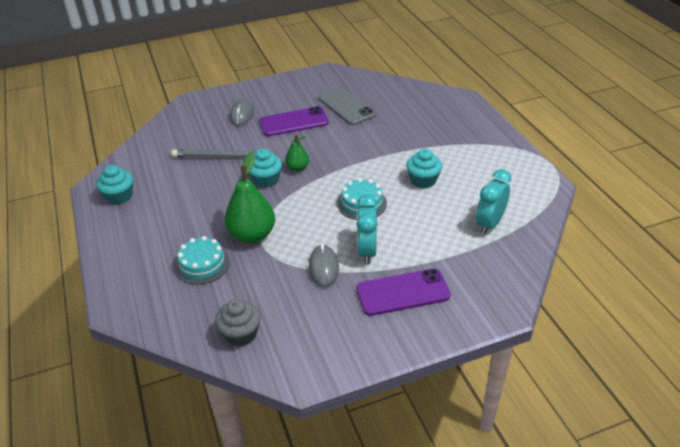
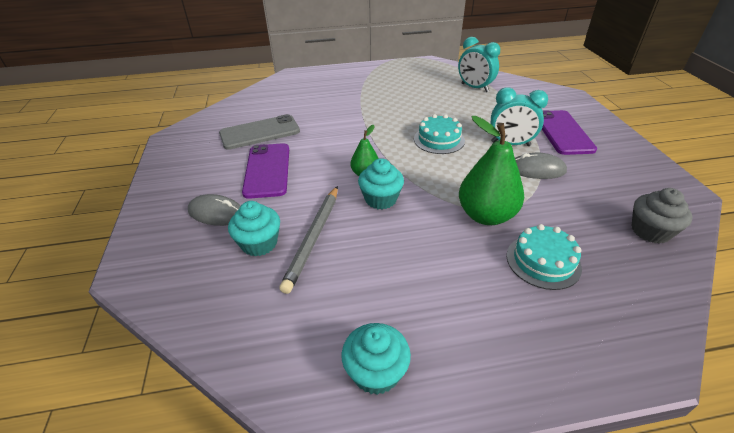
camera: 80 degrees left, 0 degrees up
(423, 180) = (410, 106): turquoise cupcake -> turquoise cupcake (259, 243)

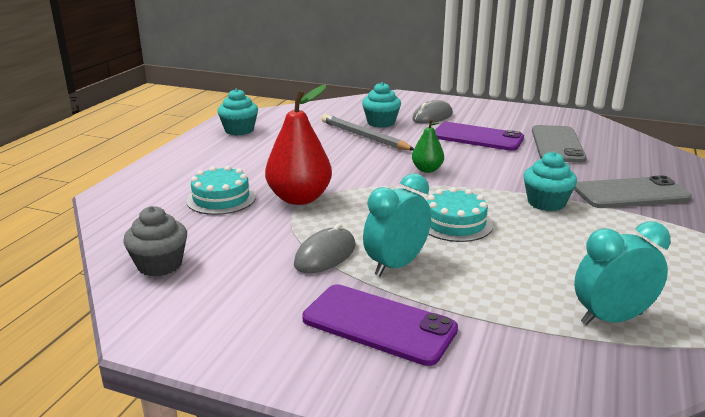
camera: 120 degrees right, 15 degrees down
(333, 98) = (631, 194): none -> grey phone
(380, 199) = (380, 166): turquoise cupcake -> turquoise cupcake (546, 203)
(486, 215) = (299, 198): green pear -> red pear

